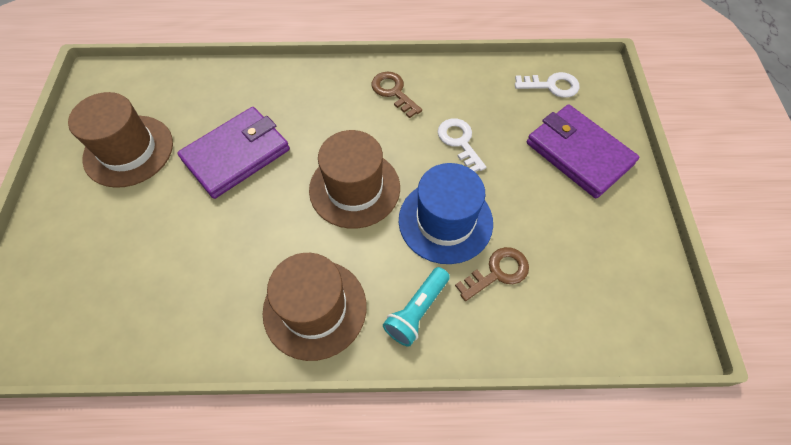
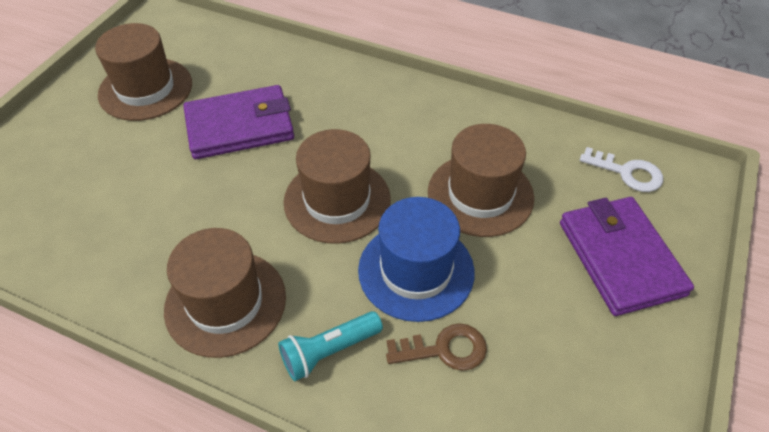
camera: 25 degrees right, 10 degrees down
(393, 92) = (435, 119): brown key -> none
(459, 142) = (480, 194): white key -> brown hat

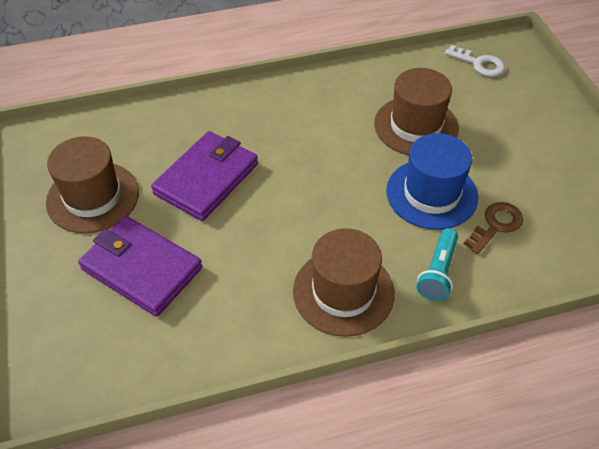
camera: 40 degrees left, 0 degrees up
(337, 200) = (335, 184): brown hat -> none
(620, 258) = (526, 115): purple wallet -> purple wallet (141, 268)
(627, 172) = (479, 64): white key -> white key turned 45 degrees clockwise

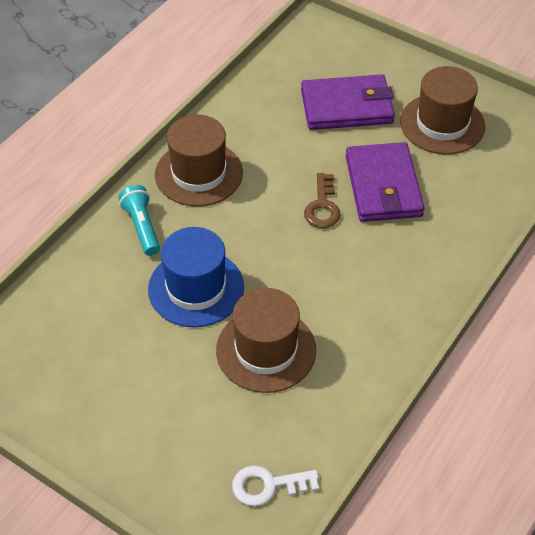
camera: 140 degrees right, 0 degrees up
(496, 225) = (122, 293): brown key -> brown key (322, 206)

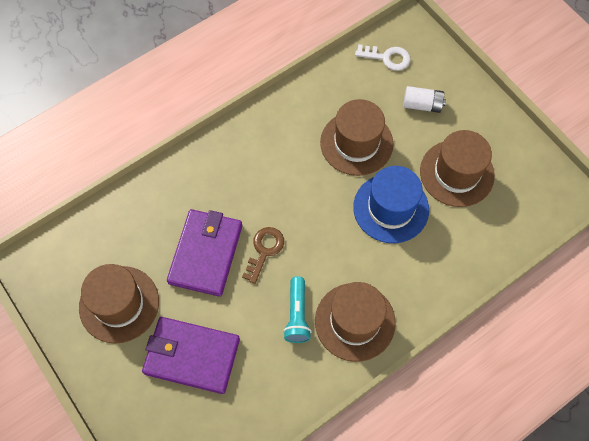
camera: 160 degrees left, 15 degrees up
(124, 352) = (456, 173): none -> brown hat
(142, 227) = (418, 280): turquoise flashlight -> turquoise flashlight (297, 315)
(194, 429) = (422, 105): none -> white battery

